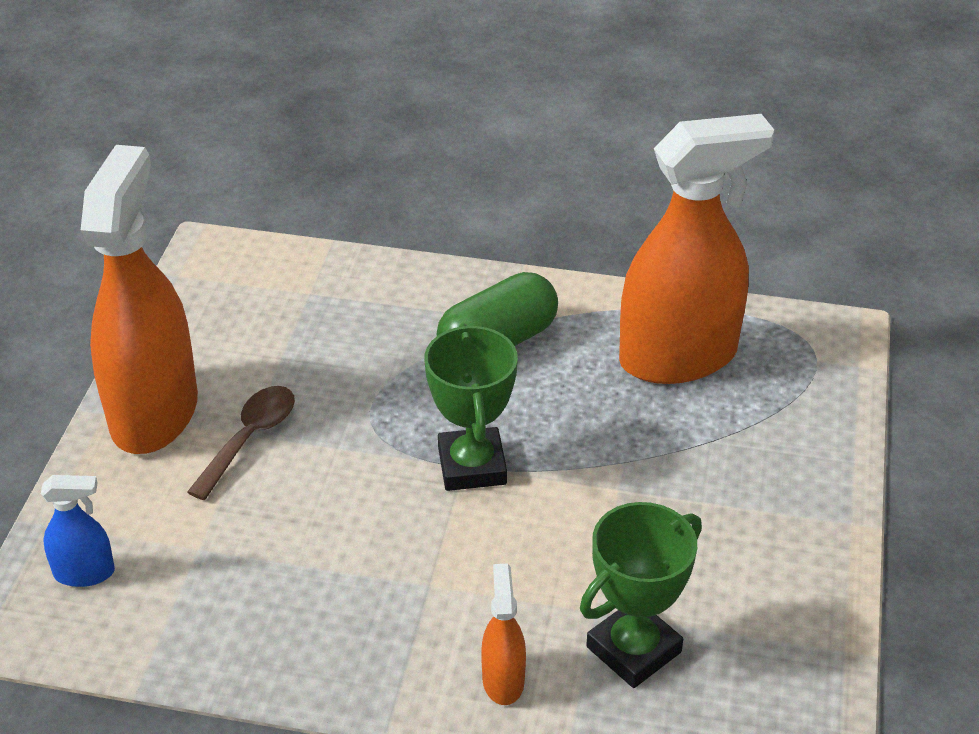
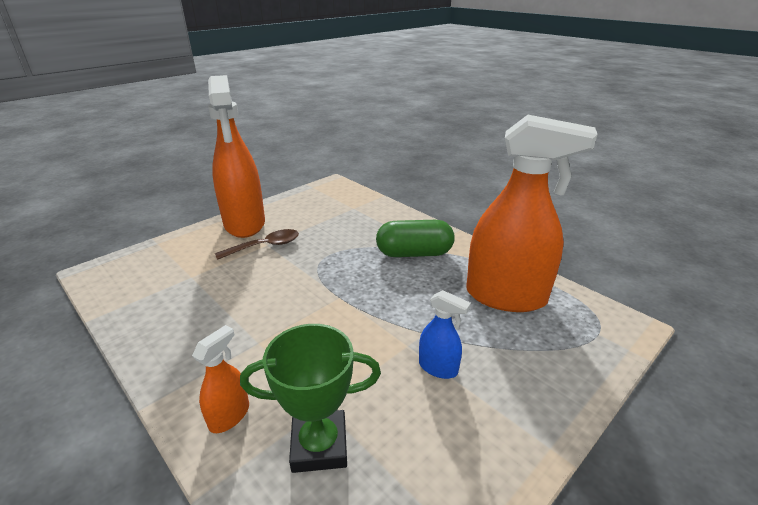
camera: 35 degrees right, 10 degrees down
(84, 573) = (142, 265): blue spray bottle -> blue spray bottle (438, 368)
(154, 413) = (244, 224): orange spray bottle -> orange spray bottle turned 120 degrees clockwise
(472, 466) = (343, 298): green trophy -> none

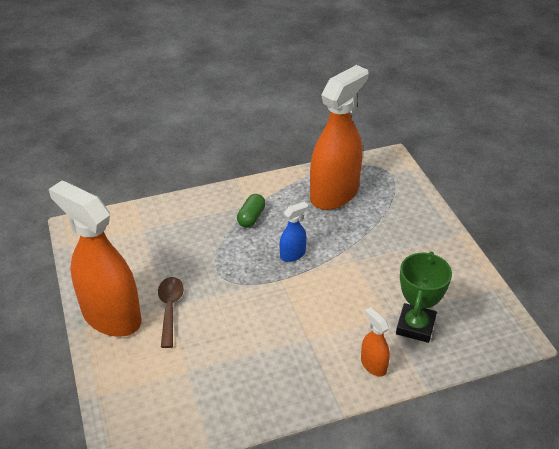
camera: 65 degrees left, 10 degrees up
(244, 224) = (111, 316): orange spray bottle -> orange spray bottle turned 150 degrees counterclockwise
(414, 253) = (251, 217): green capsule -> green capsule, size x0.61
(438, 368) = (382, 254): blue spray bottle -> blue spray bottle (293, 254)

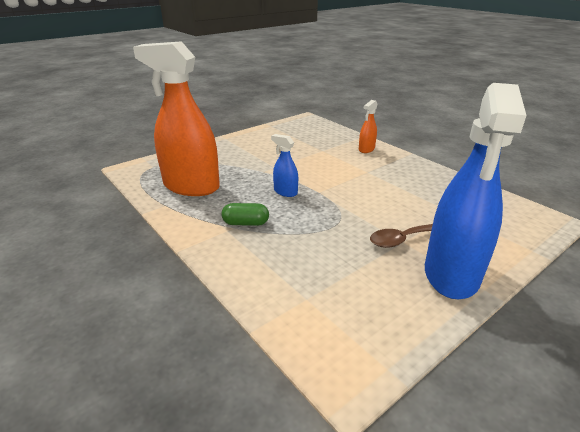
camera: 110 degrees left, 10 degrees down
(111, 316) = (451, 274): orange spray bottle -> blue spray bottle
(415, 326) = (322, 142): green trophy -> none

